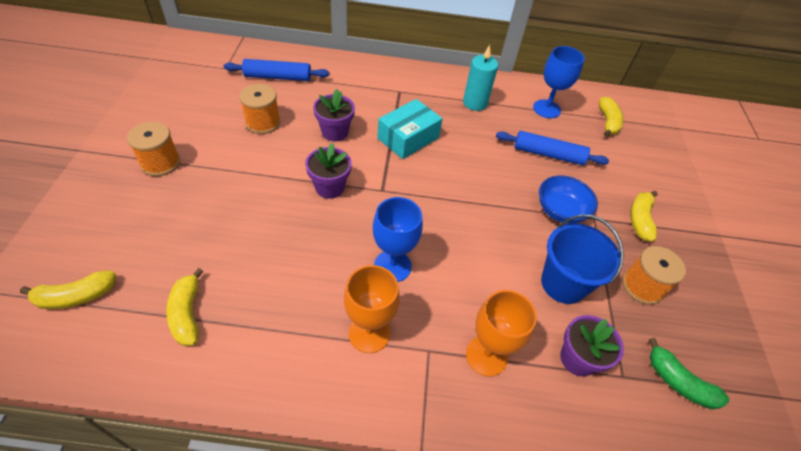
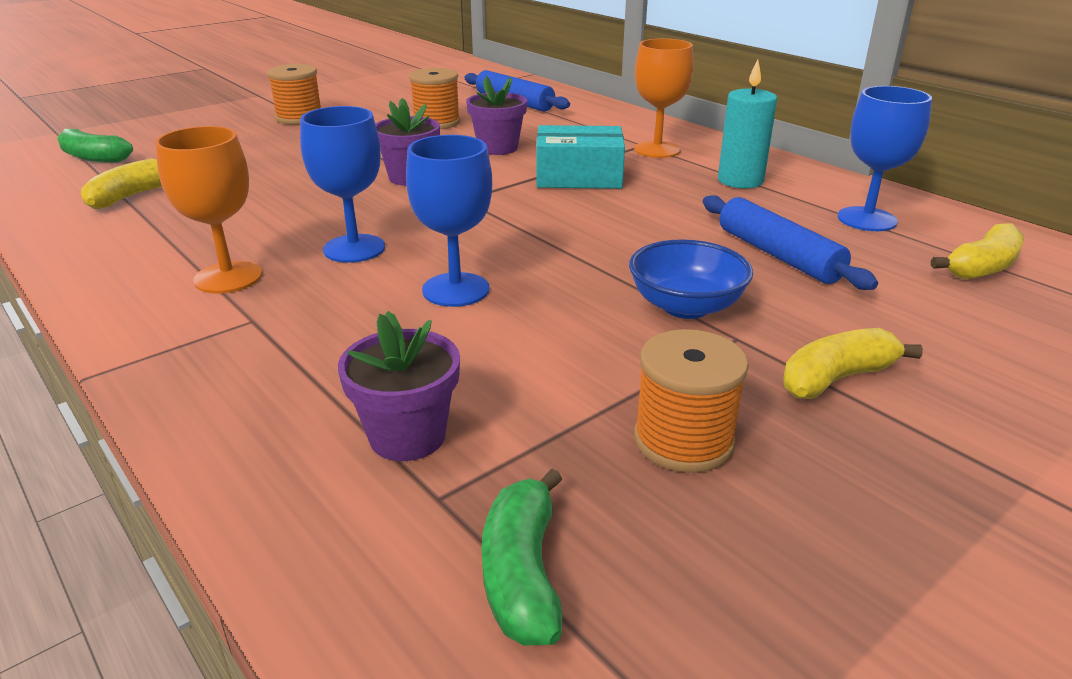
camera: 50 degrees right, 20 degrees down
(76, 296) = (94, 157): yellow banana -> green banana
(476, 262) = (455, 290): none -> blue goblet
(486, 356) = (300, 360): orange goblet -> orange goblet (657, 150)
(563, 284) = (541, 365): blue bucket -> none

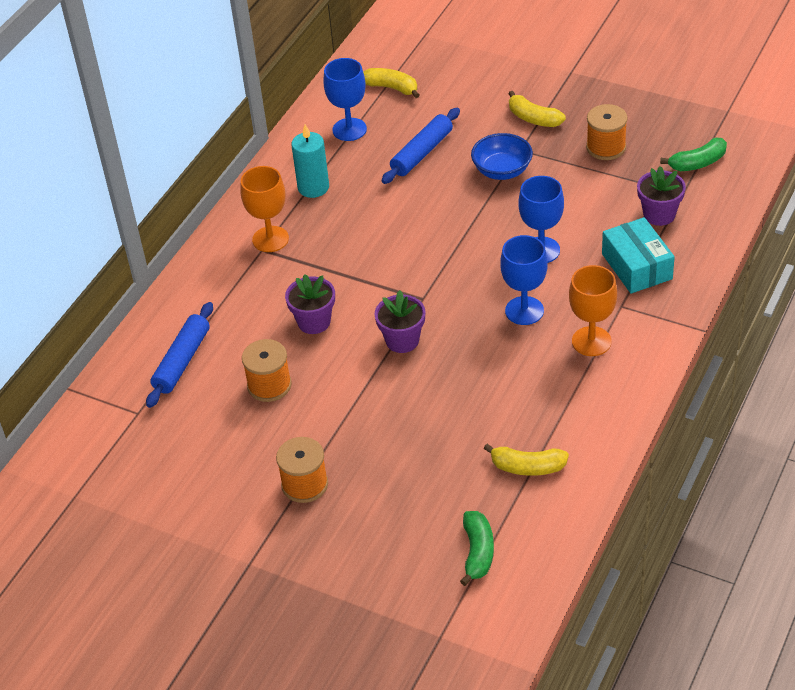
camera: 110 degrees left, 15 degrees up
(579, 177) = (350, 260): turquoise box -> turquoise box (637, 266)

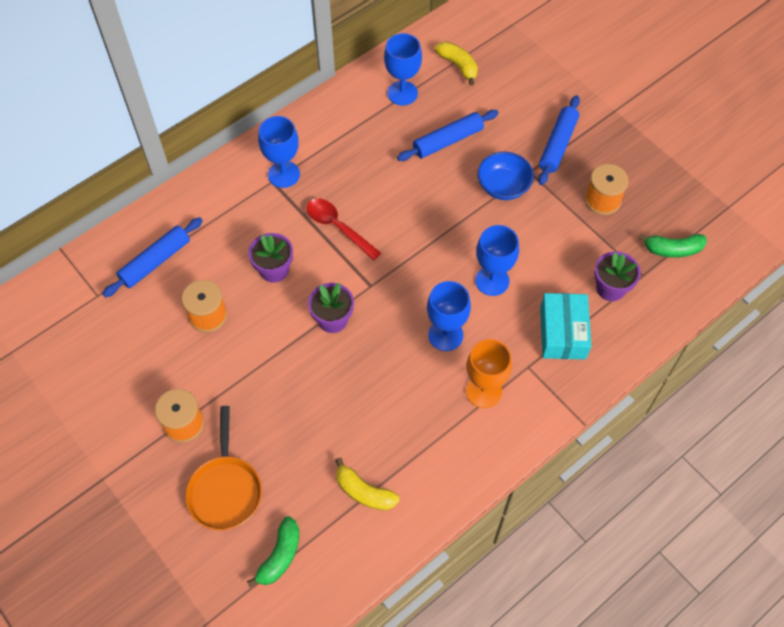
camera: 20 degrees right, 15 degrees up
(270, 239) = (283, 174): orange goblet -> blue goblet
(313, 187) = (343, 138): turquoise candle -> none
(357, 263) = (338, 227): none -> red spoon
(385, 521) = (225, 489): none -> orange pan
(533, 118) = (557, 145): yellow banana -> blue rolling pin

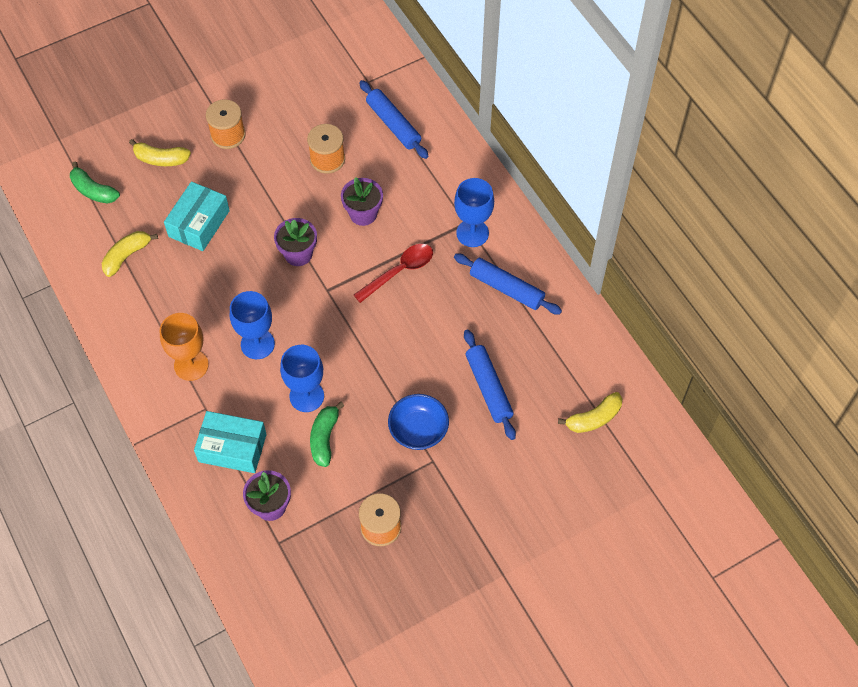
camera: 100 degrees right, 0 degrees up
(225, 489) = (161, 159): orange pan -> yellow banana
(309, 425) = (199, 223): none -> turquoise box
(402, 93) = (561, 355): blue goblet -> none
(557, 145) = (464, 498): blue rolling pin -> blue rolling pin (506, 288)
(672, 249) = (302, 583): green banana -> green banana (324, 438)

